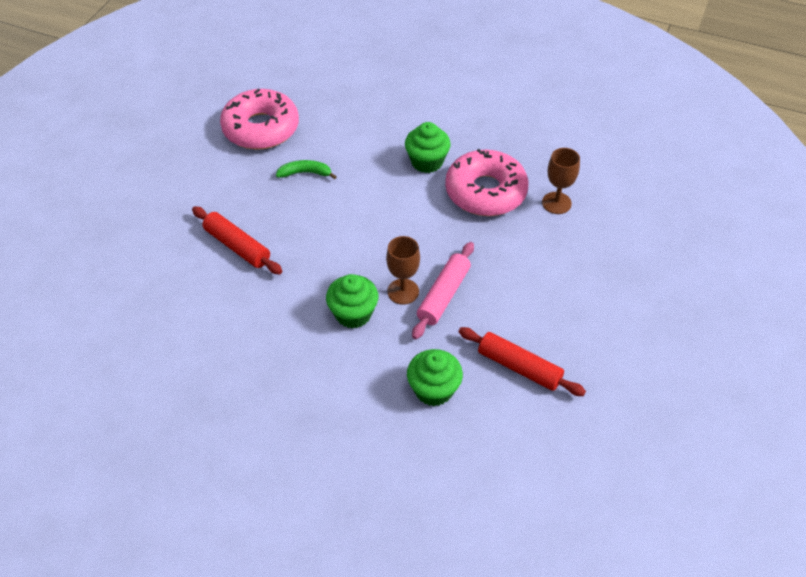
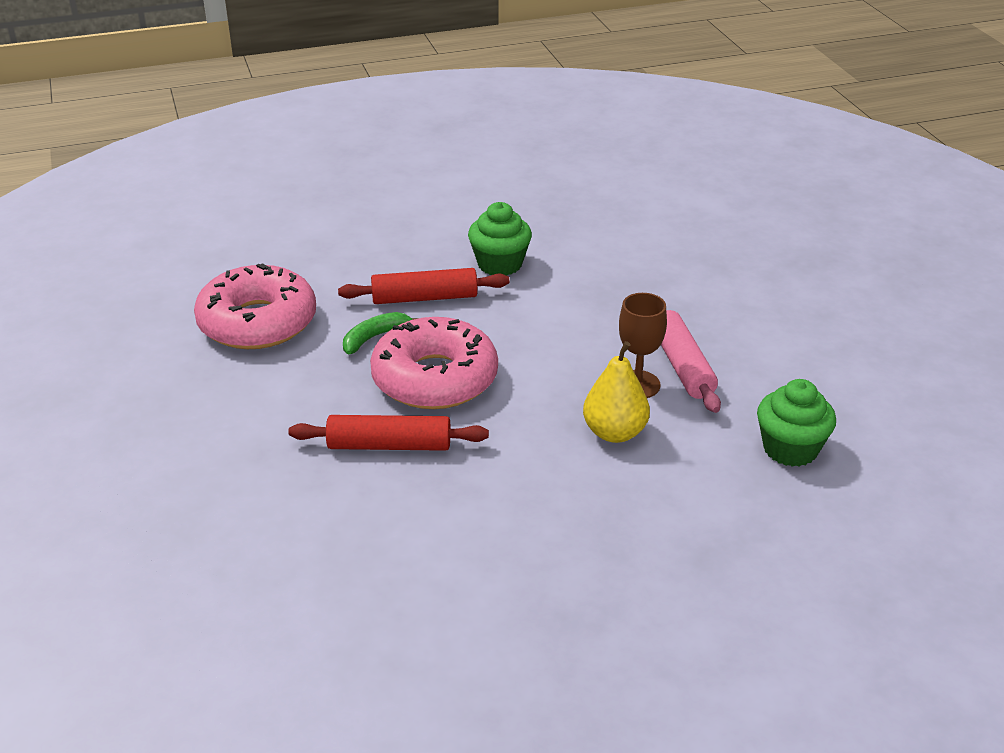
camera: 40 degrees left, 15 degrees down
(353, 314) = (614, 433): green cupcake -> yellow pear
(485, 192) = (597, 260): pink donut -> pink donut (435, 378)
(519, 367) = (837, 383): red rolling pin -> red rolling pin (424, 298)
(556, 203) = (677, 237): brown goblet -> none

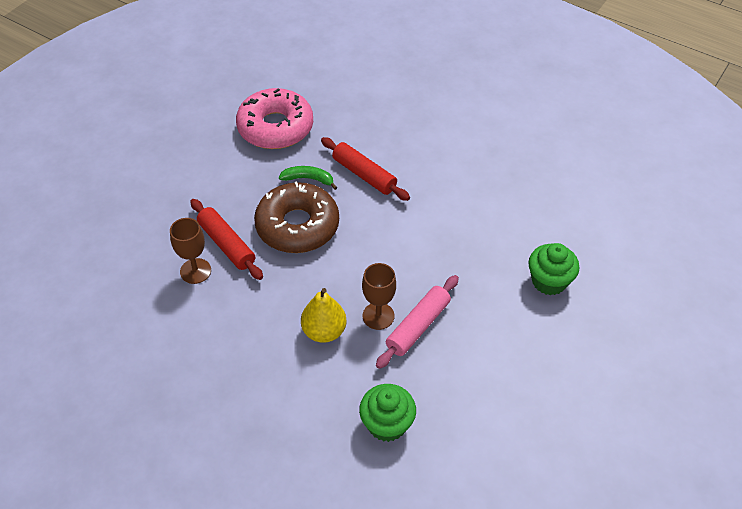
camera: 50 degrees right, 15 degrees up
(398, 491) = (195, 271): none -> brown goblet
(435, 378) = (297, 226): pink donut -> brown donut
(499, 264) = (431, 184): green cupcake -> green cupcake (549, 281)

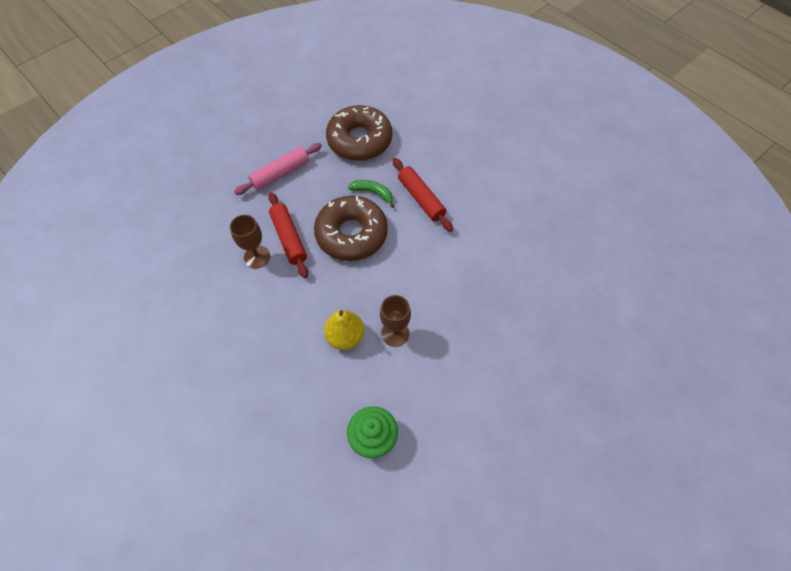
camera: 15 degrees right, 10 degrees up
(275, 127) = (359, 140): pink donut -> brown donut
(418, 326) = (426, 351): pink rolling pin -> pink rolling pin (280, 173)
(549, 281) = (555, 335): green cupcake -> none

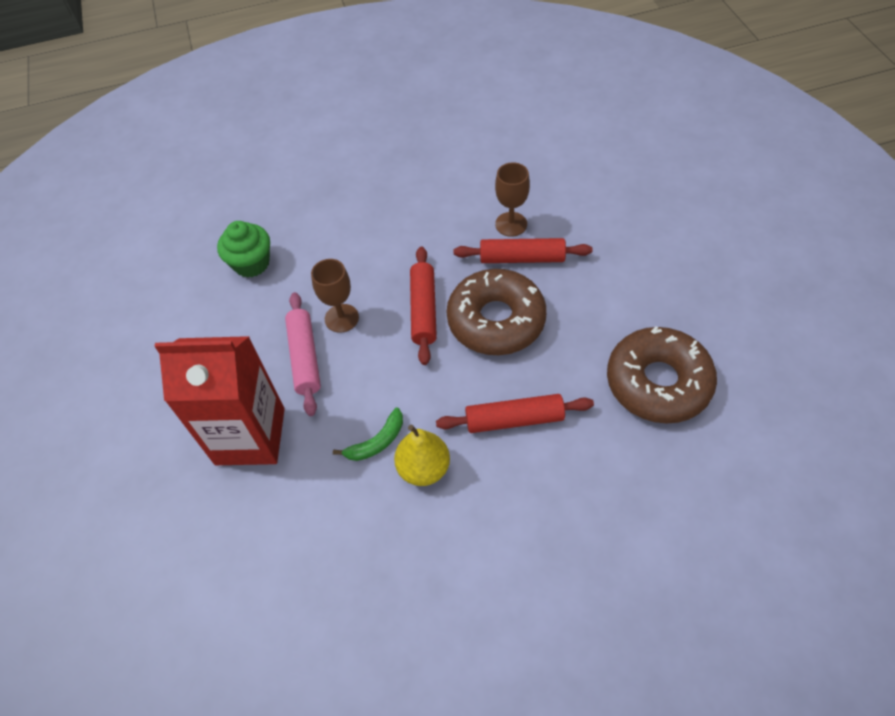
camera: 120 degrees right, 5 degrees down
(280, 173) = (630, 275): pink rolling pin -> pink rolling pin (304, 358)
(345, 337) = (366, 273): yellow pear -> yellow pear (424, 468)
(362, 281) = (424, 310): none -> red rolling pin
(373, 193) = (551, 365): green banana -> green banana (377, 442)
(518, 342) = (250, 436): none -> red carton

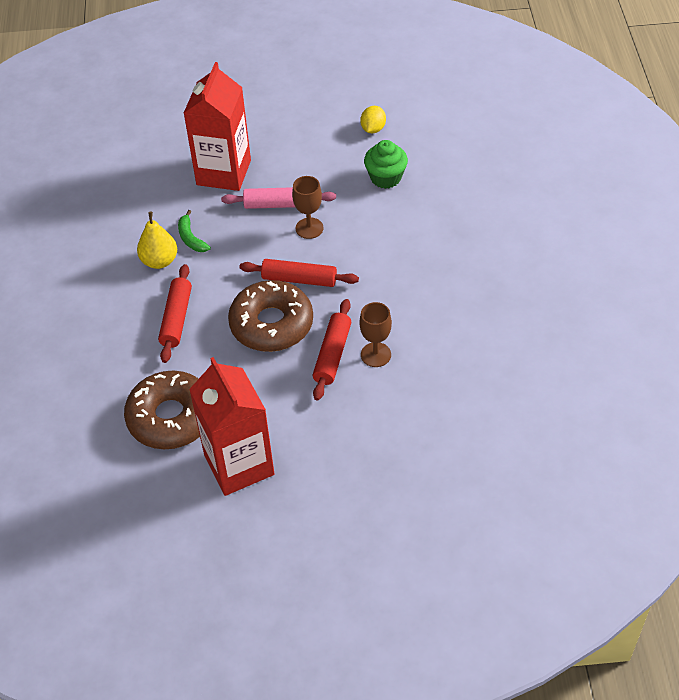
camera: 100 degrees right, 5 degrees down
(166, 291) = (373, 129): none -> yellow lemon
(689, 304) = (239, 465): none -> red carton

